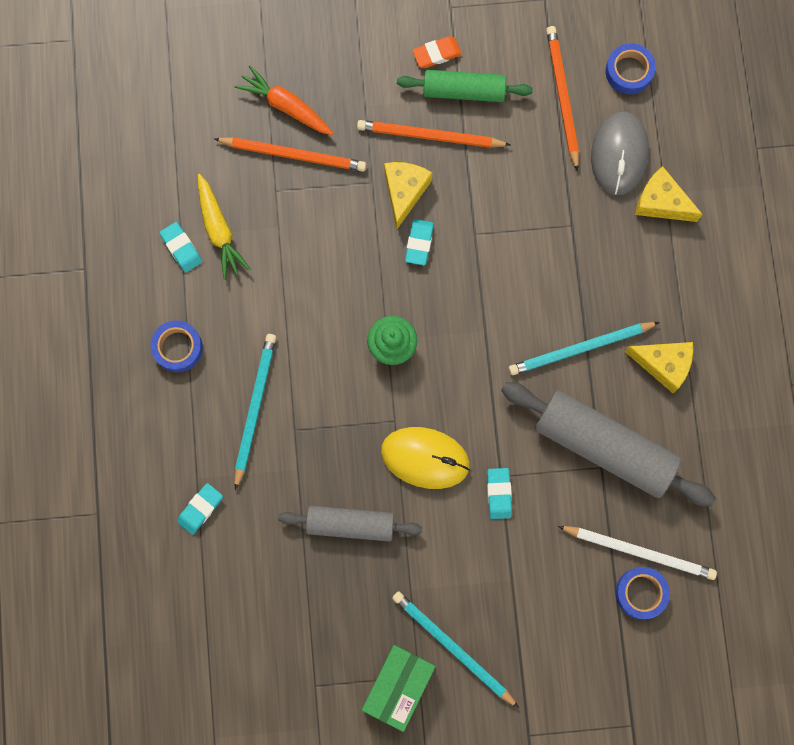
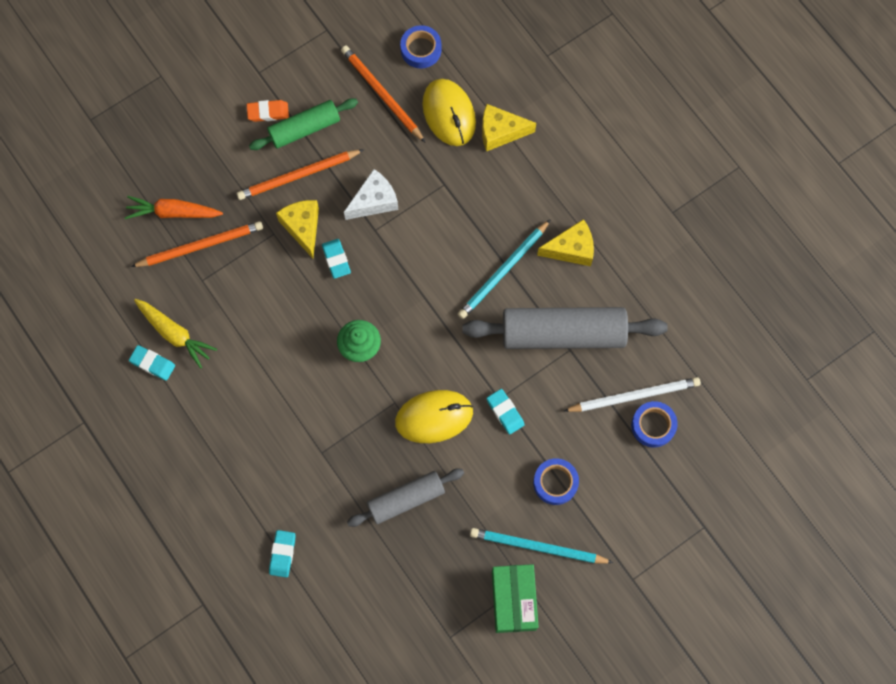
camera: 30 degrees left, 5 degrees down
(177, 348) = (193, 441): blue tape -> blue tape (555, 482)
(254, 409) = (281, 454): turquoise pencil -> none
(436, 54) = (268, 112): orange eraser -> orange eraser turned 45 degrees clockwise
(491, 204) = (374, 201): none -> white cheese
(619, 154) = (449, 114): grey mouse -> yellow mouse

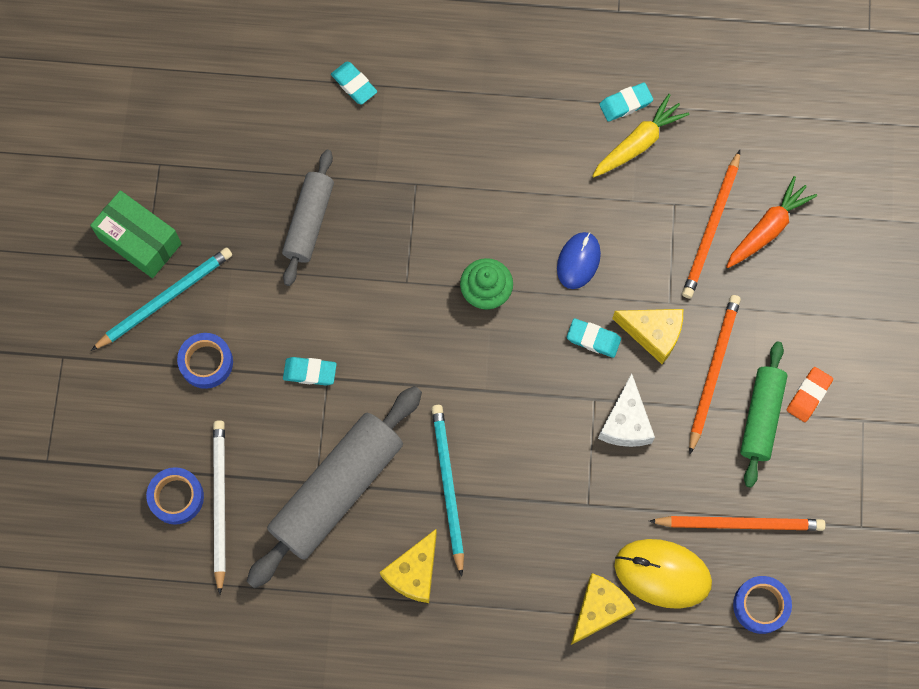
camera: 130 degrees right, 0 degrees up
(175, 334) = (638, 142): yellow carrot -> yellow carrot turned 150 degrees clockwise
(291, 308) = (578, 261): none -> blue mouse
(434, 417) = (362, 305): yellow mouse -> none
(633, 396) = (219, 504): white pencil -> white pencil turned 150 degrees clockwise

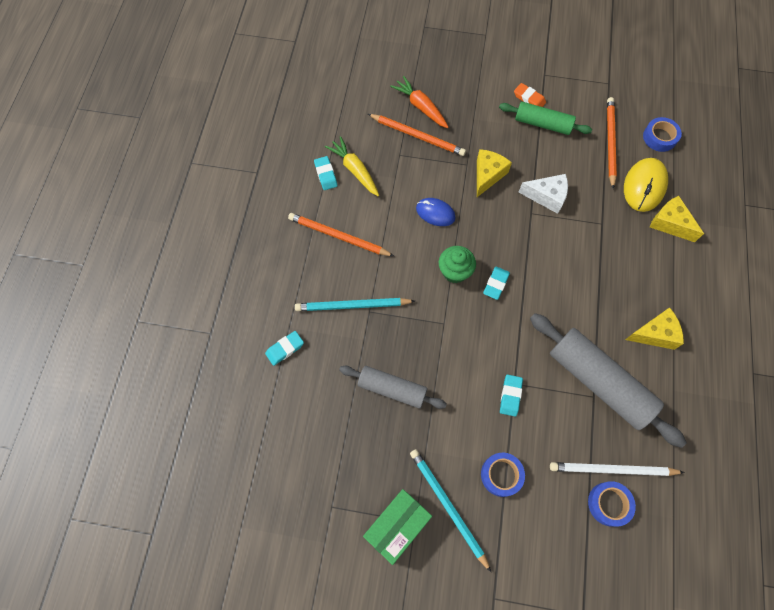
camera: 85 degrees left, 5 degrees down
(414, 572) = (654, 334): yellow cheese -> yellow cheese turned 45 degrees counterclockwise
(448, 487) = (593, 307): turquoise pencil -> turquoise pencil (353, 306)
(593, 339) = (490, 209): turquoise eraser -> turquoise eraser (496, 284)
(712, 372) = (513, 146): orange pencil -> orange pencil (339, 236)

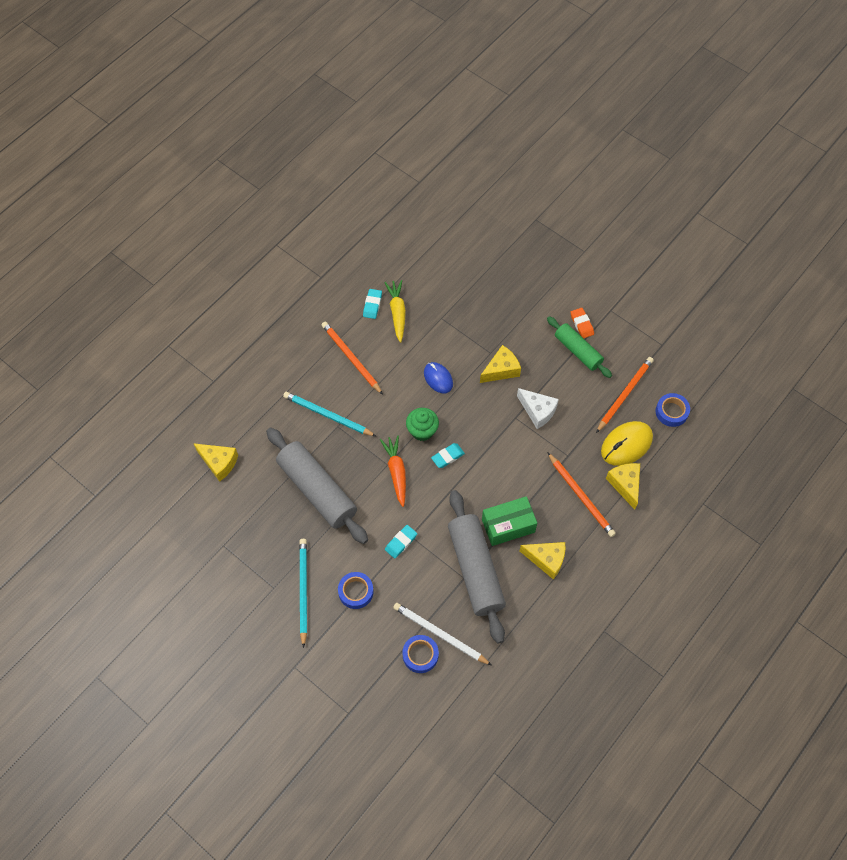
camera: 30 degrees right, 5 degrees down
(270, 418) = (219, 463): none -> yellow cheese
(285, 349) = (259, 420): turquoise eraser -> none
(392, 389) = (317, 490): grey rolling pin -> grey rolling pin, size x1.66
(397, 526) = (259, 583): green box -> green box (508, 526)
(417, 136) = (466, 310): orange pencil -> orange pencil (581, 496)
(420, 107) = (485, 287): orange carrot -> orange carrot (396, 472)

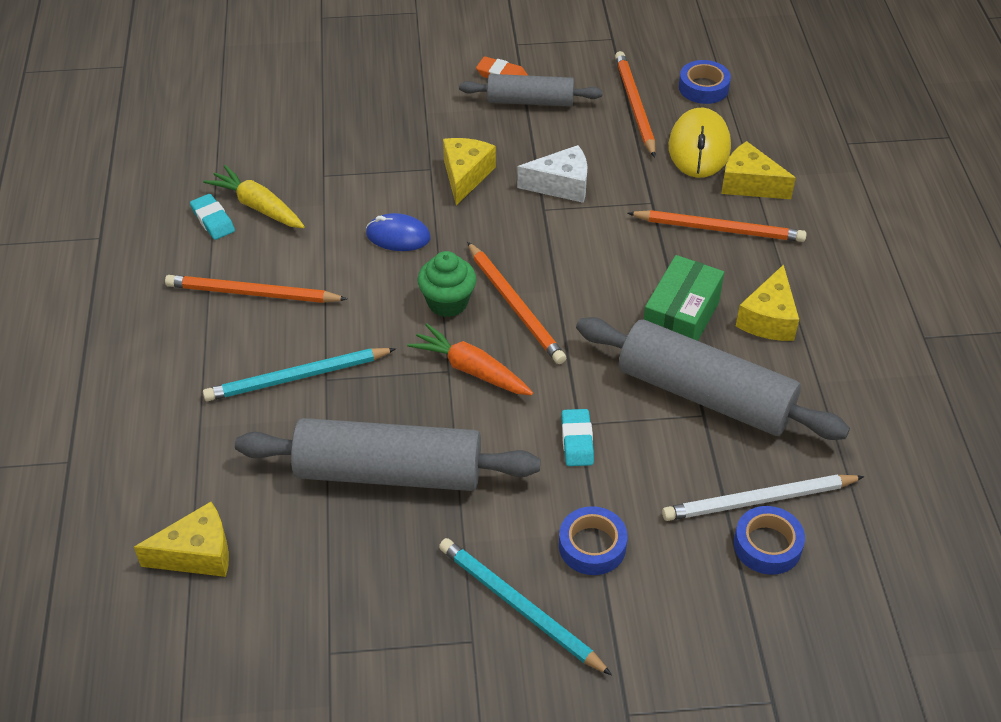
camera: 45 degrees left, 15 degrees down
(447, 457) = (515, 305): turquoise eraser -> orange pencil
(546, 560) = (768, 319): yellow cheese -> yellow cheese turned 135 degrees clockwise
(578, 351) = (530, 101): green rolling pin -> grey rolling pin

